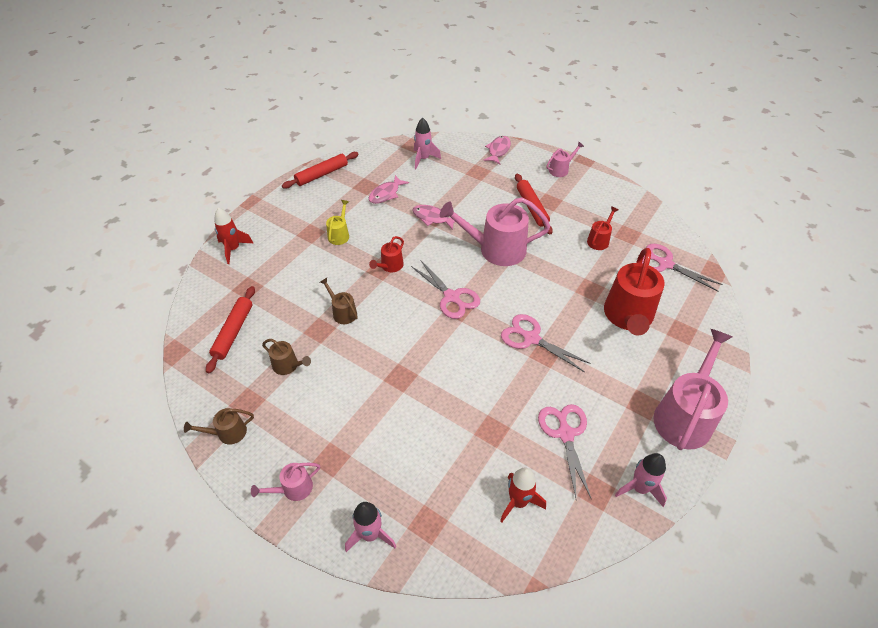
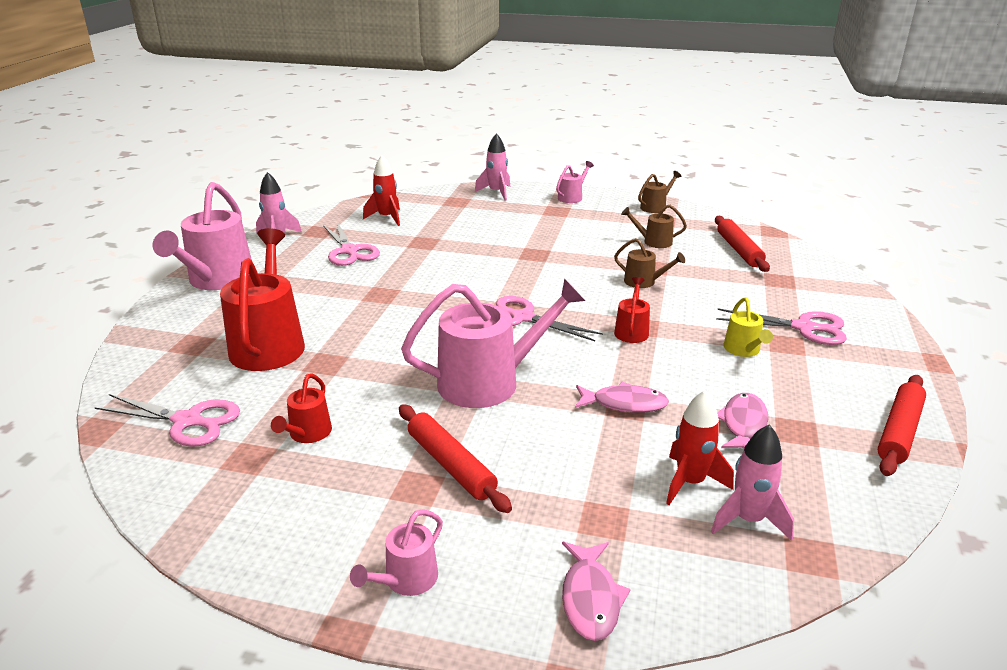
camera: 160 degrees right, 20 degrees down
(233, 249) = (856, 307): red rocket -> red rocket (690, 482)
(531, 338) = (402, 302): pink scissors -> pink scissors (804, 328)

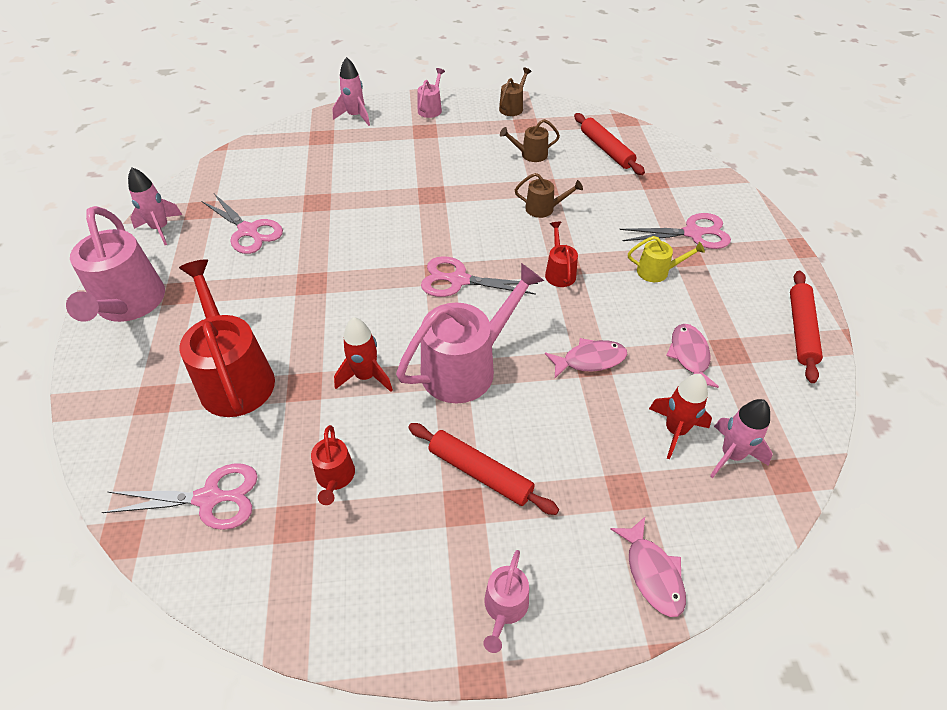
camera: 20 degrees left, 20 degrees up
(387, 218) = (262, 175): red rocket -> red rocket (366, 376)
(743, 350) = (657, 271): yellow watering can -> yellow watering can turned 60 degrees counterclockwise

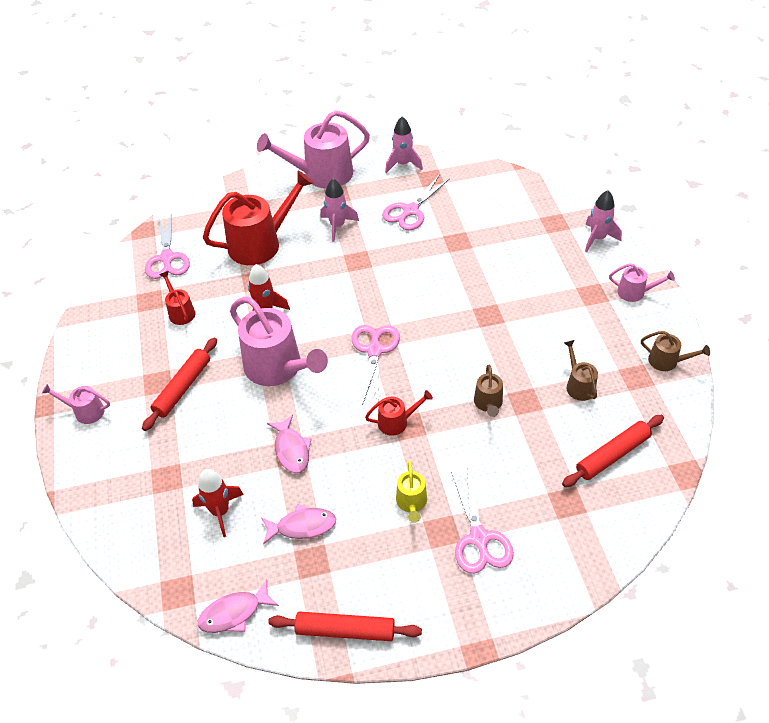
camera: 85 degrees right, 0 degrees up
(335, 477) = (180, 312): red watering can -> red watering can turned 75 degrees clockwise
(652, 573) = (101, 493): pink fish -> pink fish (234, 613)
(731, 455) = (196, 552): pink rocket -> pink rocket (337, 226)

